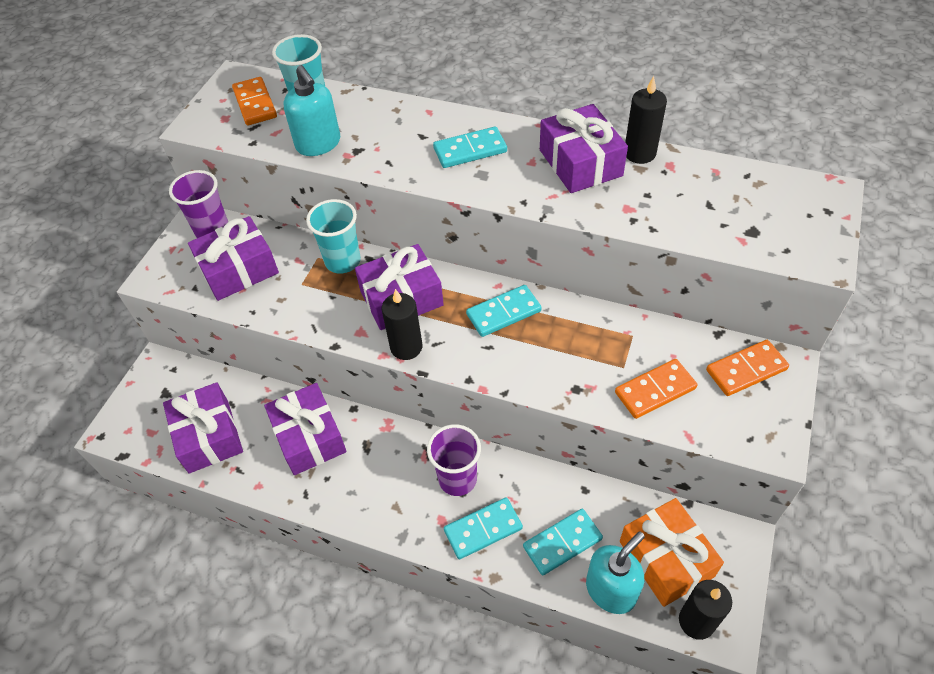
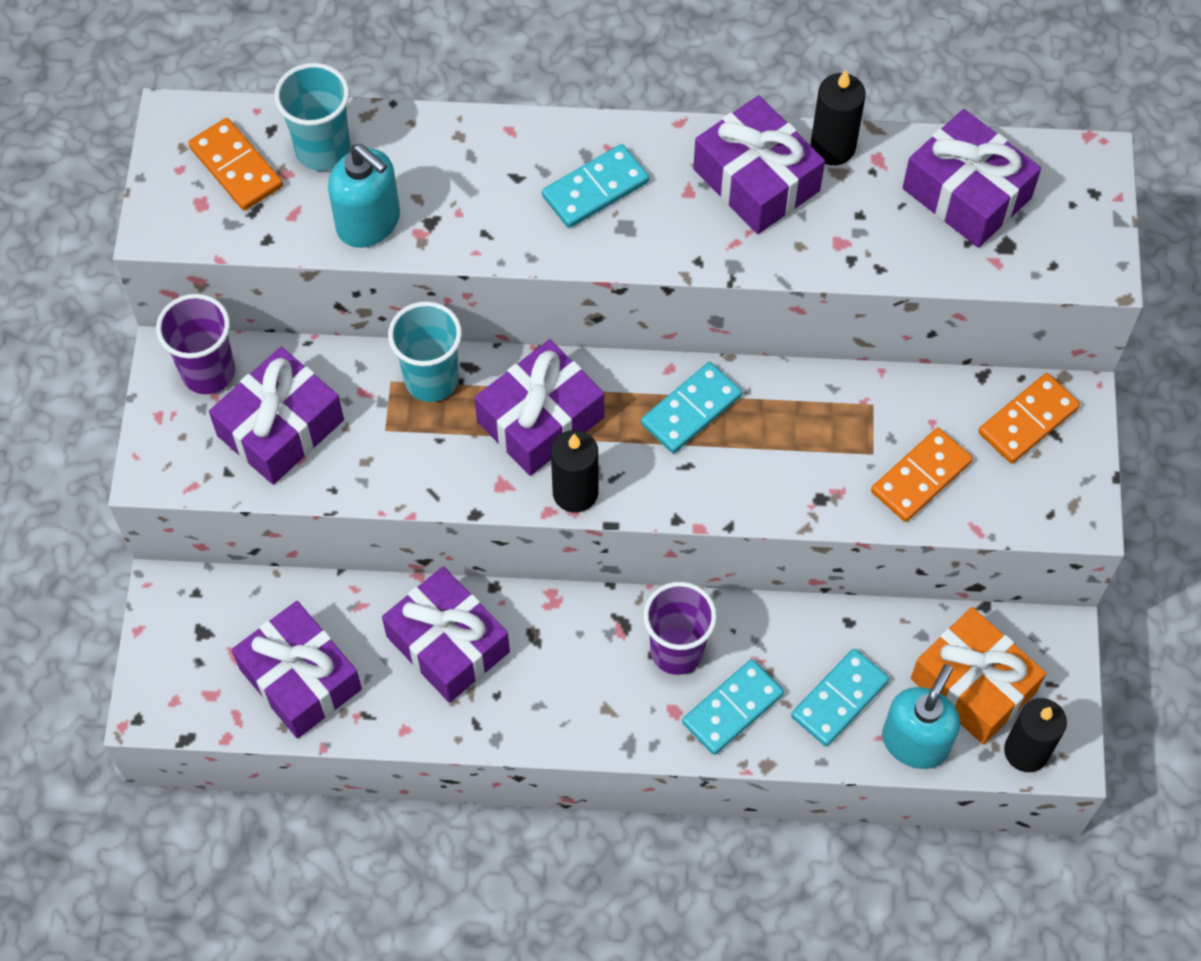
camera: 20 degrees left, 10 degrees up
(730, 195) = (966, 193): none -> purple gift

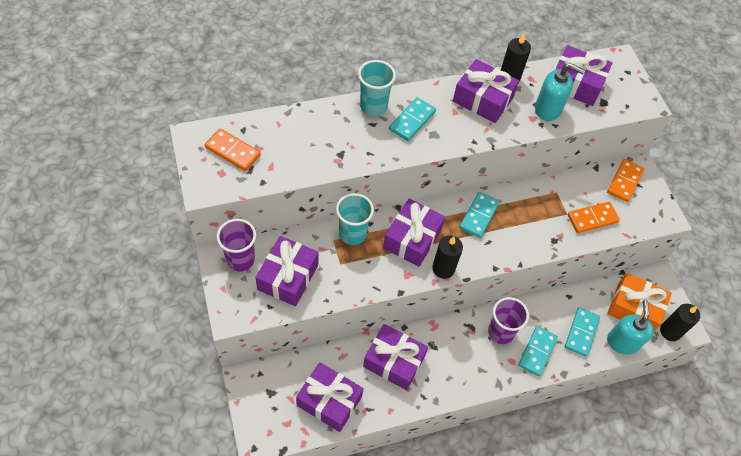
camera: 25 degrees left, 5 degrees down
(323, 150) = (273, 133): turquoise cup -> turquoise cup (373, 106)
(369, 222) = (310, 161): turquoise soap dispenser -> turquoise soap dispenser (548, 109)
(920, 477) = (592, 218): orange domino -> orange domino turned 45 degrees clockwise

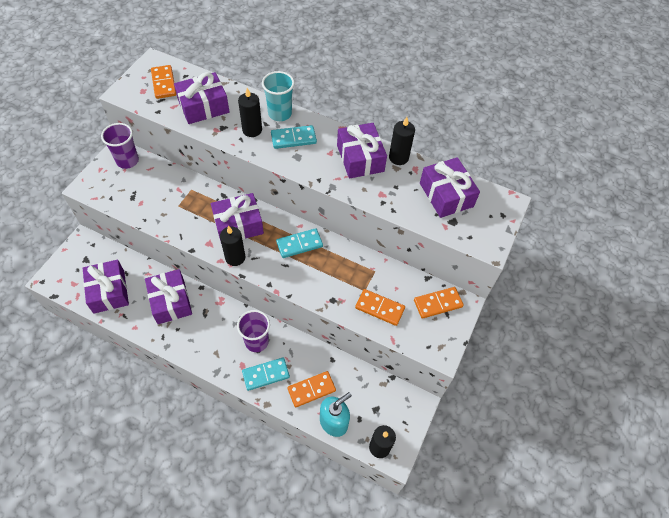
camera: 45 degrees right, 0 degrees up
(288, 277) = (140, 190): purple gift -> purple gift (203, 106)
(352, 234) = (206, 194): turquoise cup -> none
(369, 138) = (252, 130): none -> black candle
(548, 109) = (401, 196): turquoise soap dispenser -> none
(581, 332) = (311, 389): turquoise domino -> orange domino
(634, 308) = (371, 408): orange gift -> none

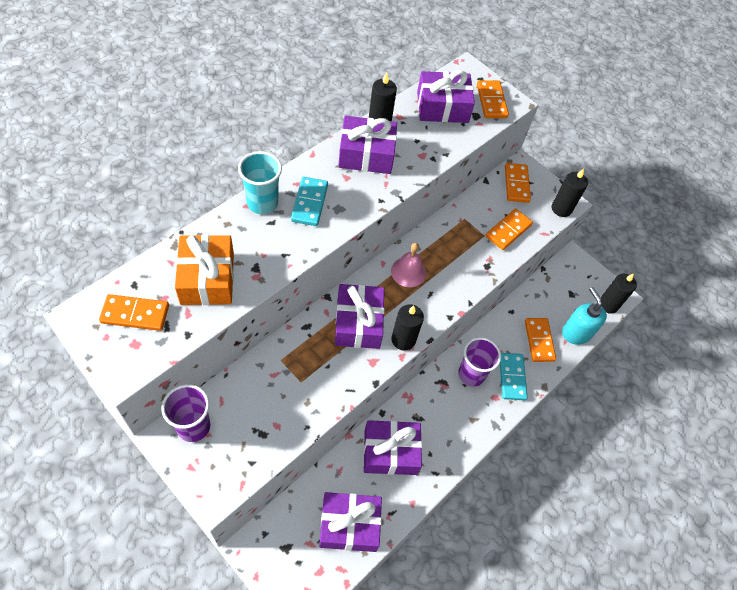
camera: 75 degrees left, 0 degrees up
(203, 106) = (207, 278): purple gift -> orange gift
(252, 130) = (276, 239): black candle -> black candle (561, 209)
(299, 244) = (408, 272): turquoise domino -> pink bell
(479, 229) = (491, 101): none -> orange domino

